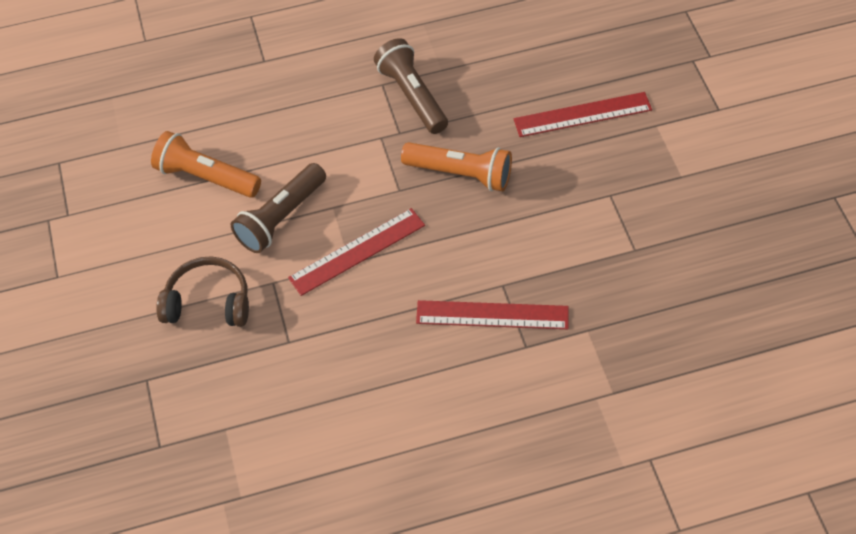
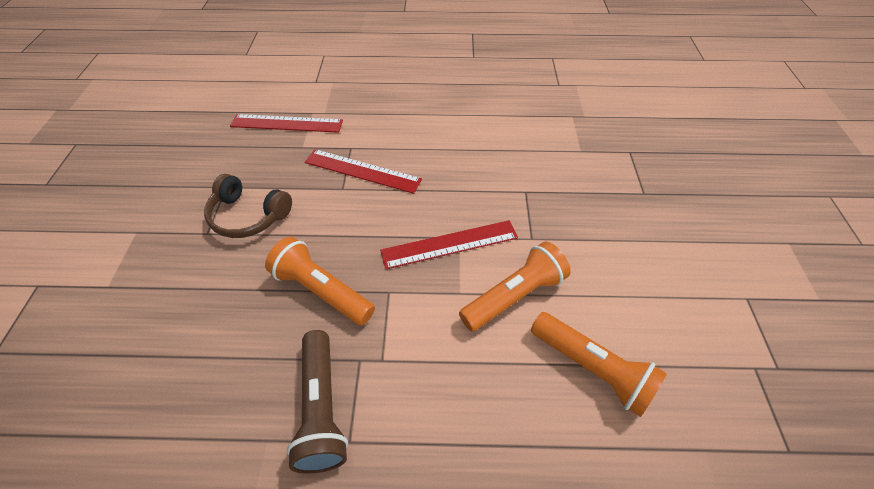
camera: 165 degrees left, 5 degrees down
(208, 302) = (592, 236): brown headphones -> brown headphones (248, 216)
(281, 217) = (514, 296): brown flashlight -> orange flashlight
(582, 115) = (162, 320): red ruler -> red ruler (287, 123)

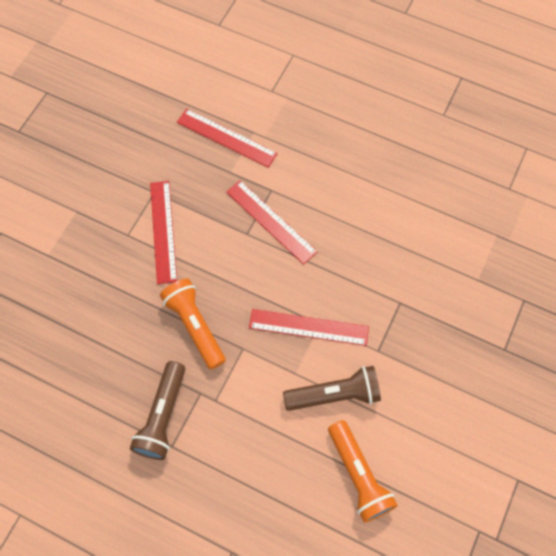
camera: 25 degrees right, 15 degrees up
(248, 216) = (163, 231): brown headphones -> red ruler
(514, 296) = (335, 394): orange flashlight -> brown flashlight

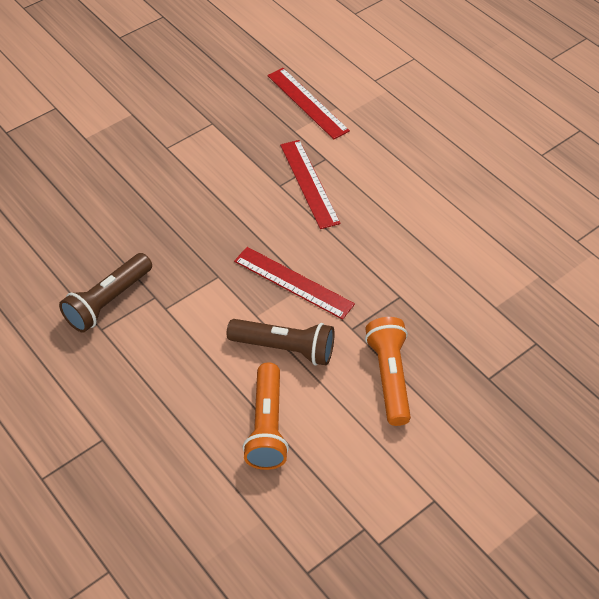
camera: 25 degrees right, 15 degrees down
(163, 231) = (201, 156): red ruler -> none
(195, 326) = (184, 241): orange flashlight -> orange flashlight (389, 377)

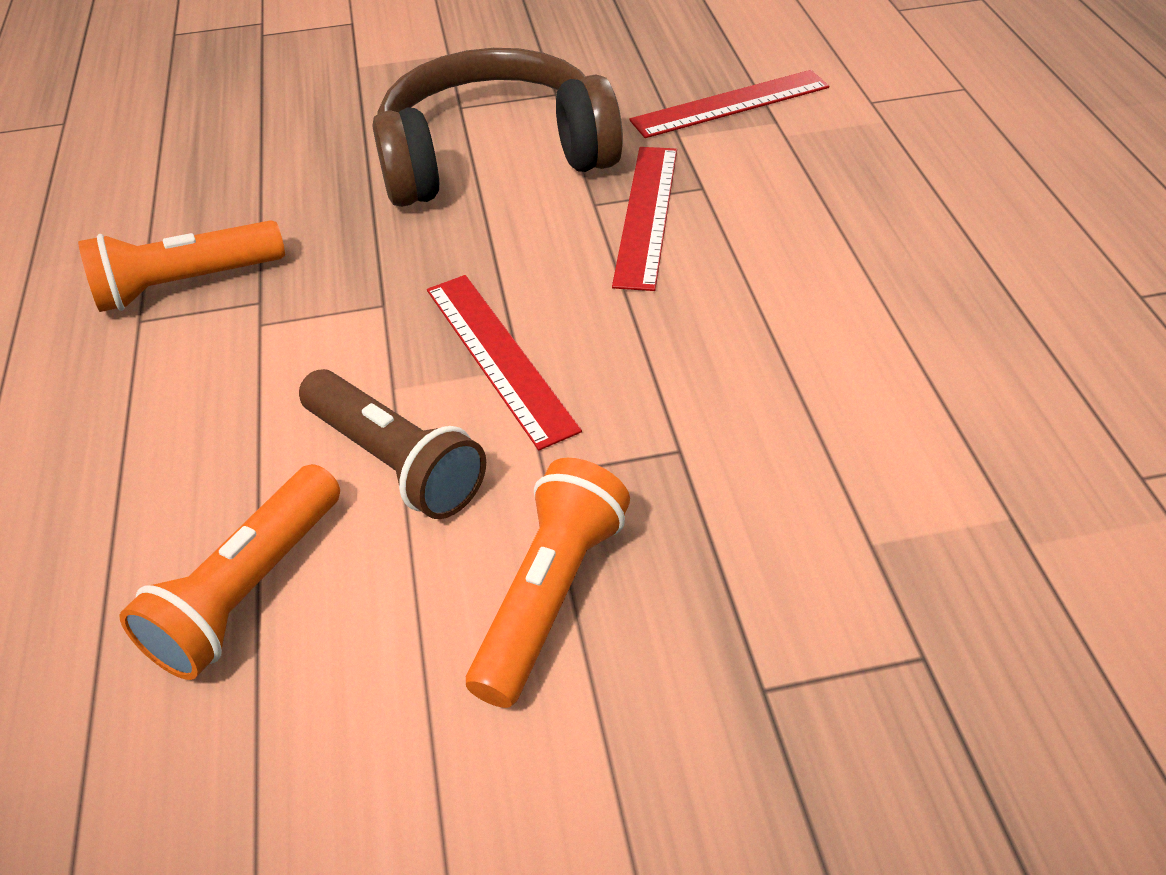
camera: 30 degrees right, 5 degrees down
(108, 301) = (186, 284): brown flashlight -> orange flashlight
(209, 173) = (494, 156): none -> brown headphones
(307, 103) = (730, 104): red ruler -> red ruler turned 75 degrees clockwise

